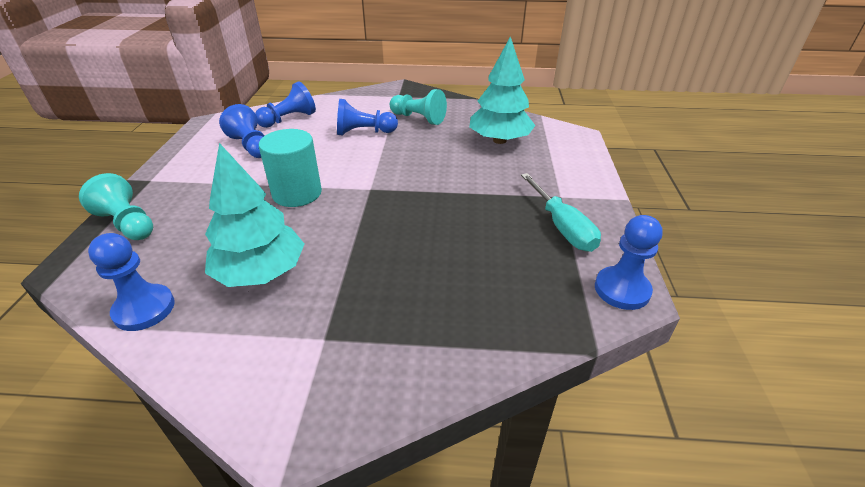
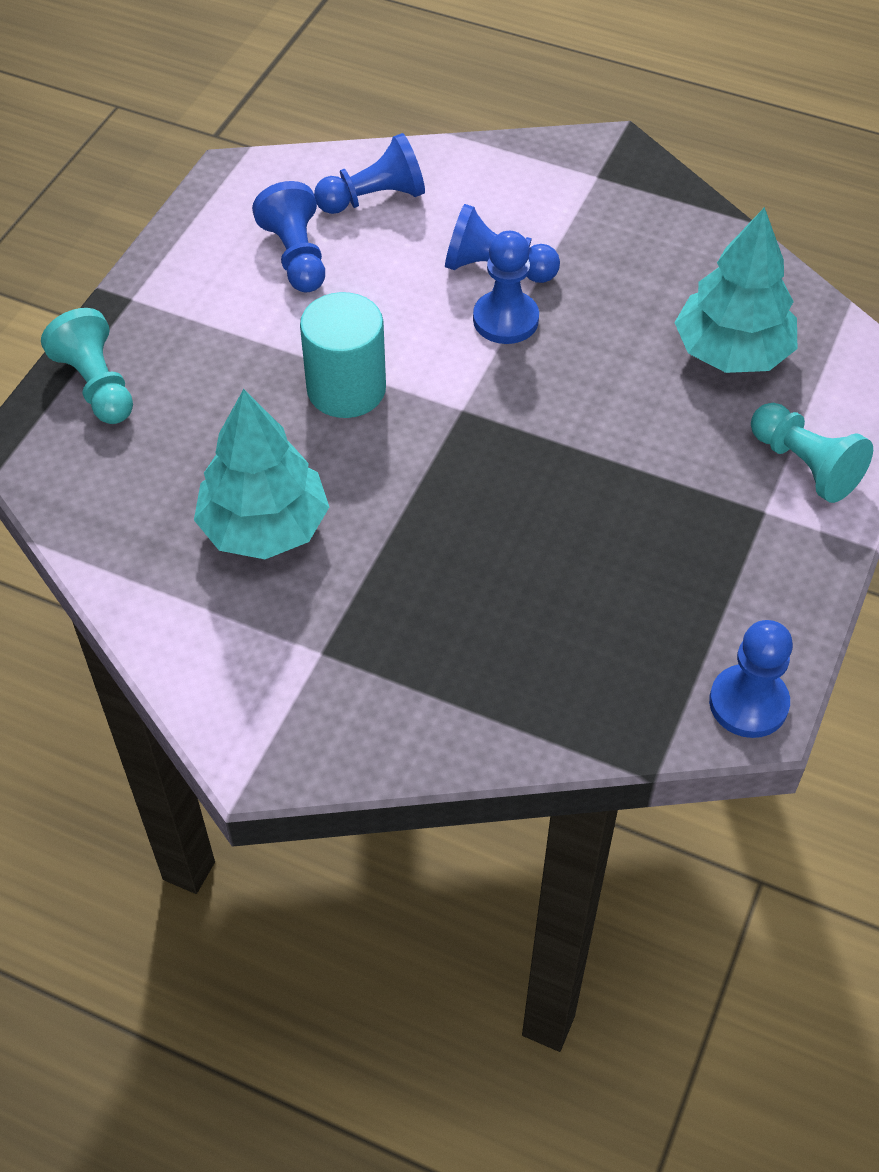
camera: 20 degrees right, 15 degrees up
(144, 309) = (113, 542): blue pawn -> blue pawn (505, 319)
(418, 118) = (609, 254): turquoise pawn -> turquoise pawn (804, 465)
(562, 226) = (729, 572): turquoise screwdriver -> none

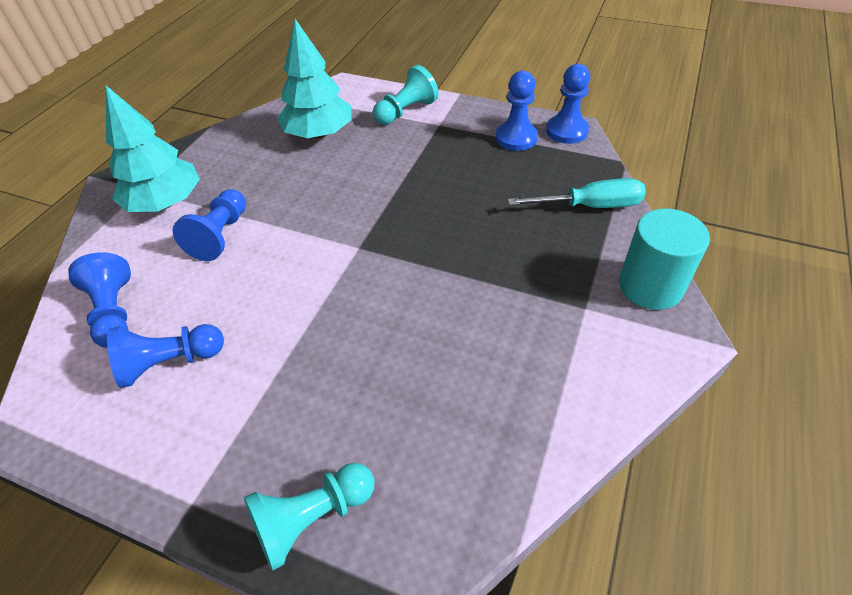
camera: 90 degrees left, 5 degrees down
(264, 527) = (477, 354): turquoise tree -> turquoise tree (165, 203)
(346, 389) = (334, 314): turquoise cylinder -> turquoise cylinder (650, 286)
(505, 319) = (274, 229): blue pawn -> blue pawn (516, 138)
(532, 699) = (590, 206): none -> turquoise screwdriver

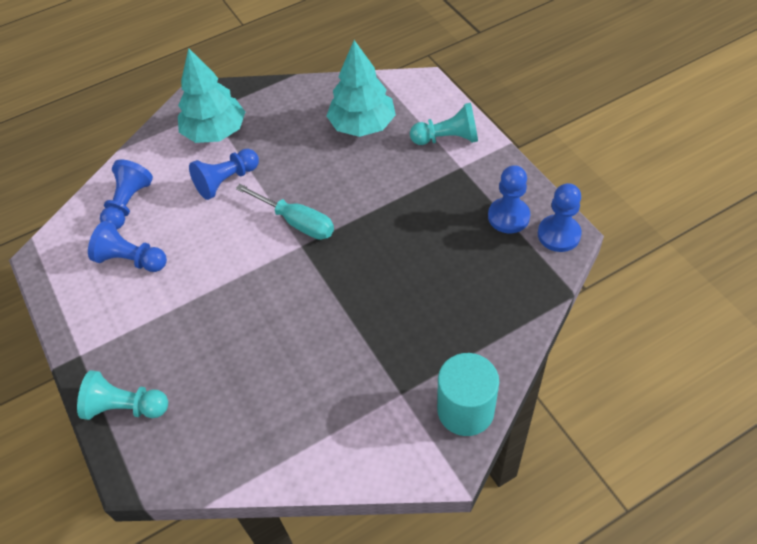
camera: 40 degrees right, 5 degrees up
(590, 206) = (497, 316): turquoise screwdriver -> turquoise screwdriver (296, 222)

